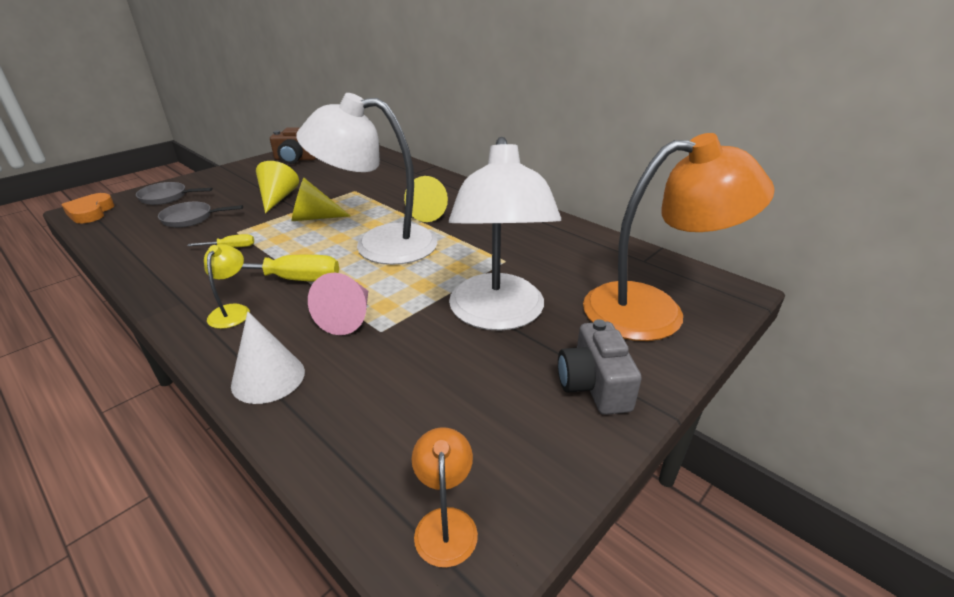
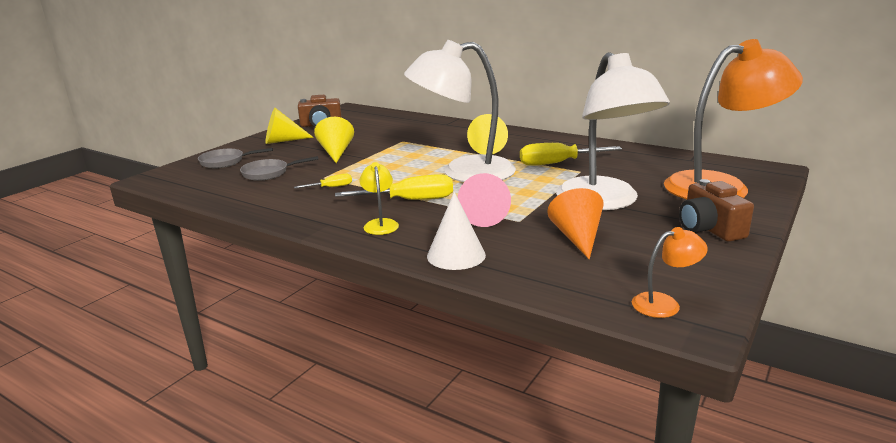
camera: 10 degrees left, 10 degrees down
(90, 212) = (162, 179): orange heart -> none
(314, 217) = (385, 161): yellow cone -> yellow cone (283, 141)
(424, 372) = (577, 238): none -> orange cone
(445, 523) = (664, 303): orange lamp -> orange lamp turned 90 degrees clockwise
(489, 245) = (558, 163): none -> yellow screwdriver
(594, 385) = (709, 229): grey camera -> brown camera

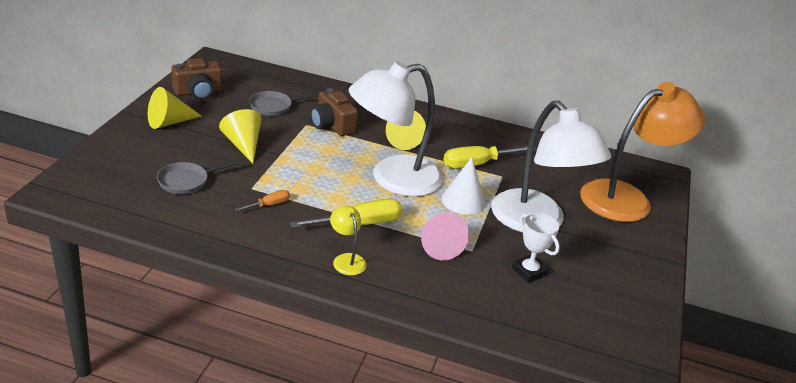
camera: 20 degrees left, 10 degrees up
(225, 162) = (123, 161): grey pan -> grey pan (273, 106)
(331, 187) = (269, 205): yellow screwdriver -> orange screwdriver
(456, 255) = (435, 299): white cone -> white cone (463, 201)
(577, 238) = (529, 272): orange cone -> white trophy
(664, 303) = (617, 346): orange lamp -> none
(709, 229) = (630, 256): brown camera -> brown camera (332, 125)

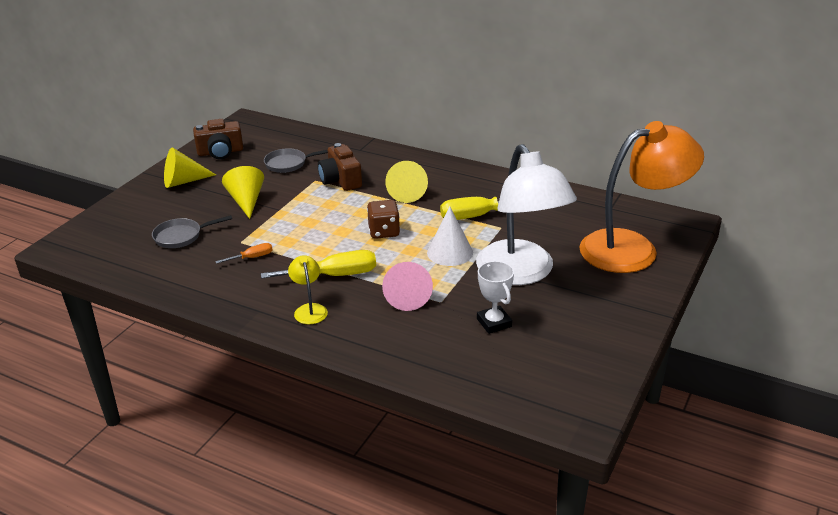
camera: 15 degrees right, 0 degrees up
(393, 179) = (384, 232): white lamp -> brown dice

